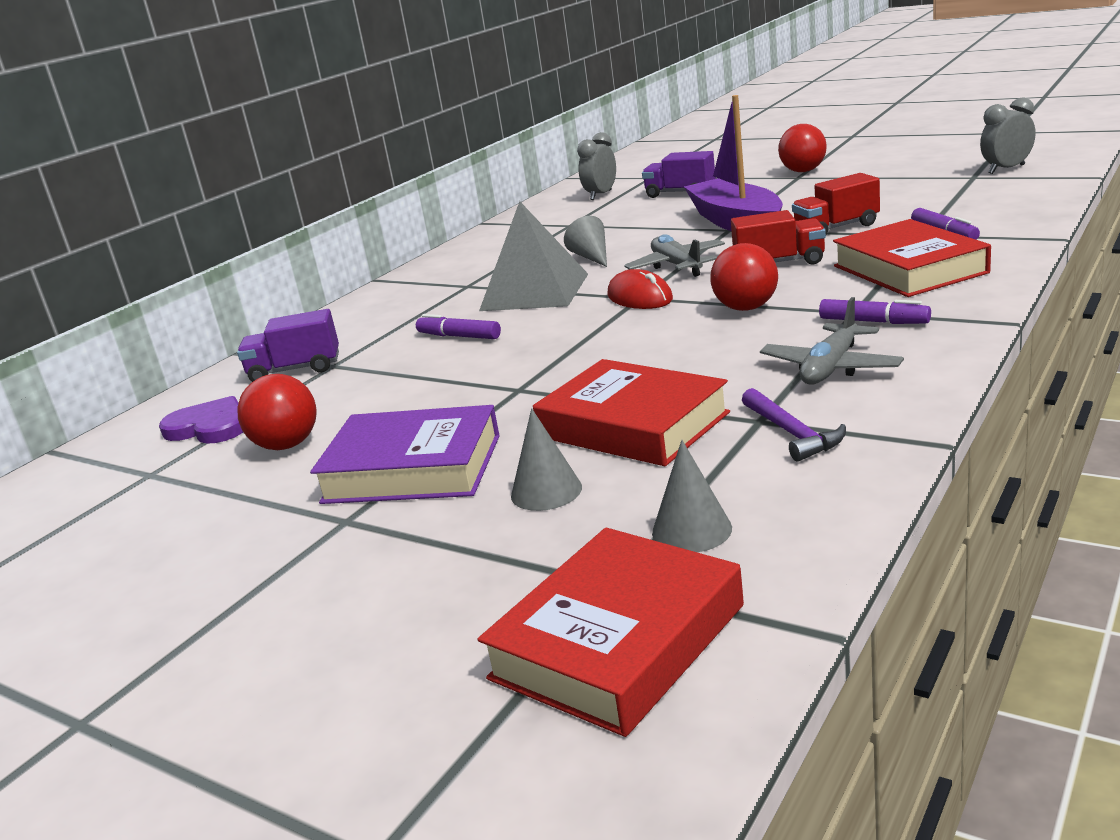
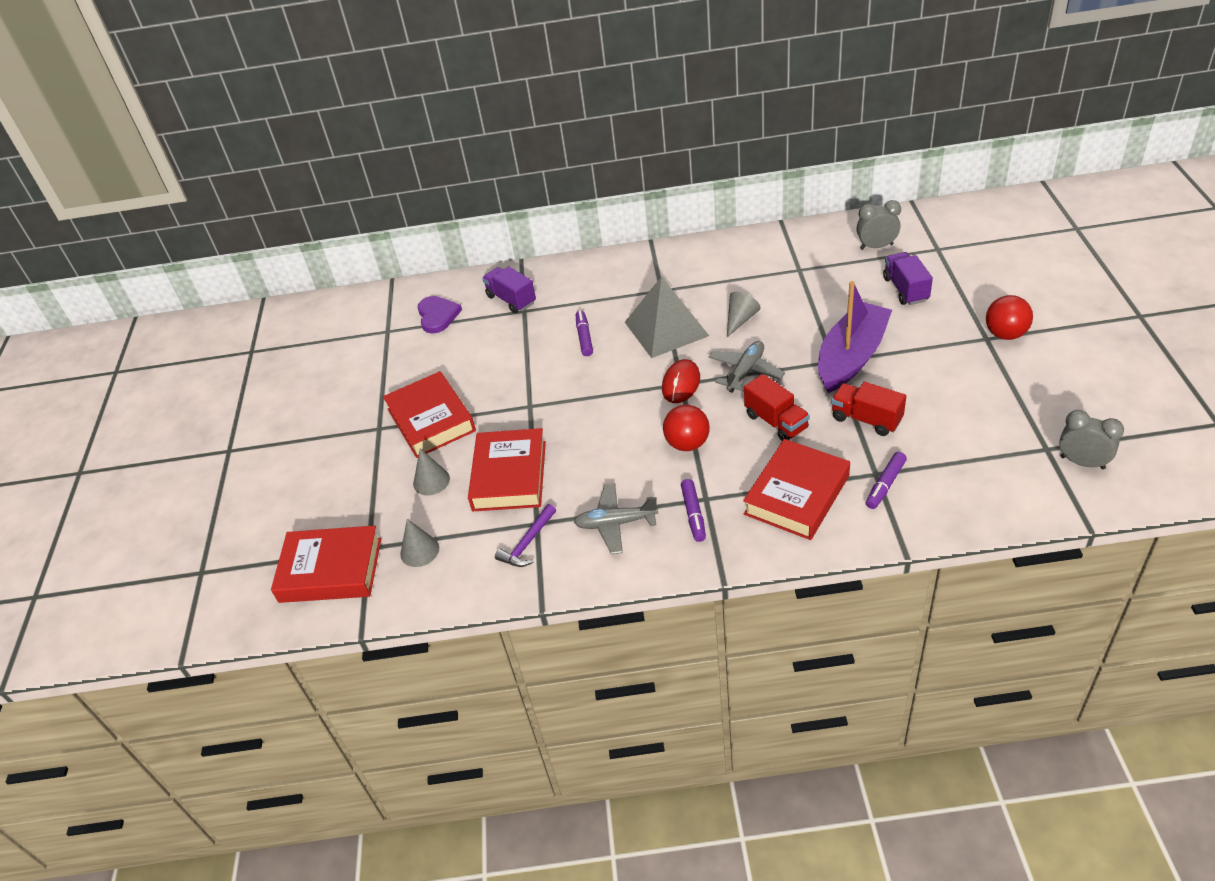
camera: 55 degrees right, 20 degrees up
(287, 445) = (432, 358): red ball -> none
(413, 468) = (431, 420): purple book -> red book

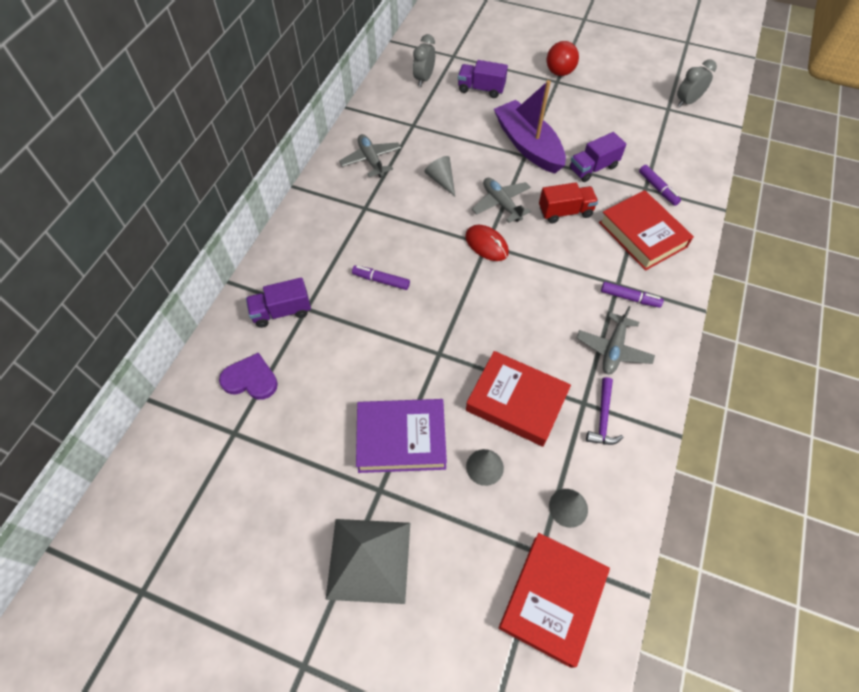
camera: 70 degrees left, 15 degrees up
(431, 420) = (401, 438): red book -> purple book
(528, 543) = (603, 418): purple hammer -> purple hammer turned 45 degrees clockwise
(666, 328) = (415, 225): grey pyramid -> grey pyramid (369, 559)
(687, 444) = (555, 270): red ball -> none
(724, 266) = (371, 160): none -> grey plane
(866, 419) = (593, 168): red truck -> purple truck

